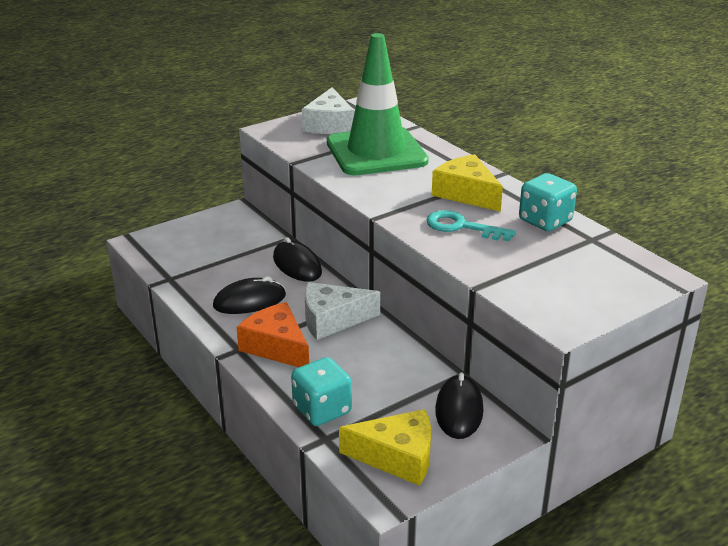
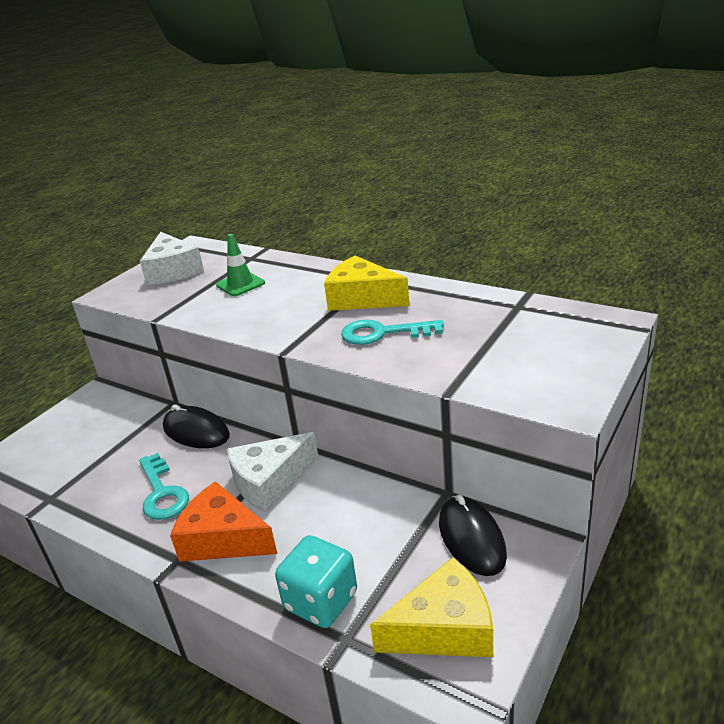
camera: 20 degrees left, 0 degrees up
(249, 301) = (162, 492): black mouse -> turquoise key
(376, 152) = (240, 284): green traffic cone -> green traffic cone, size x0.40
(545, 221) = (460, 302): turquoise dice -> none

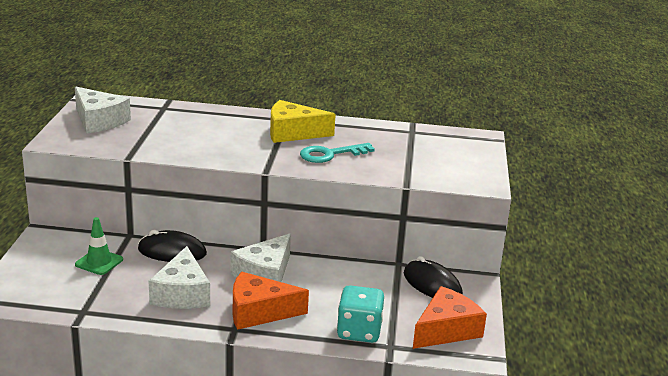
camera: 30 degrees left, 5 degrees down
(162, 492) = (182, 293): turquoise key -> white cheese
(240, 284) = (177, 128): green traffic cone -> green traffic cone (99, 262)
(444, 628) = (446, 330): yellow cheese -> orange cheese

